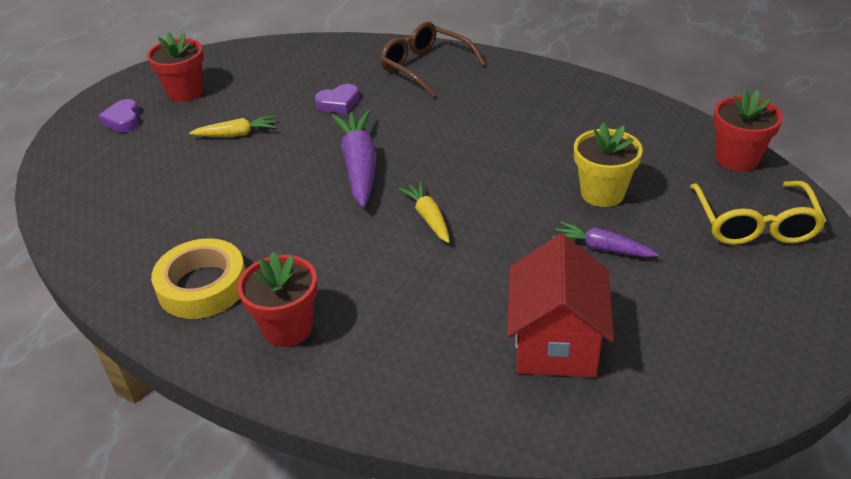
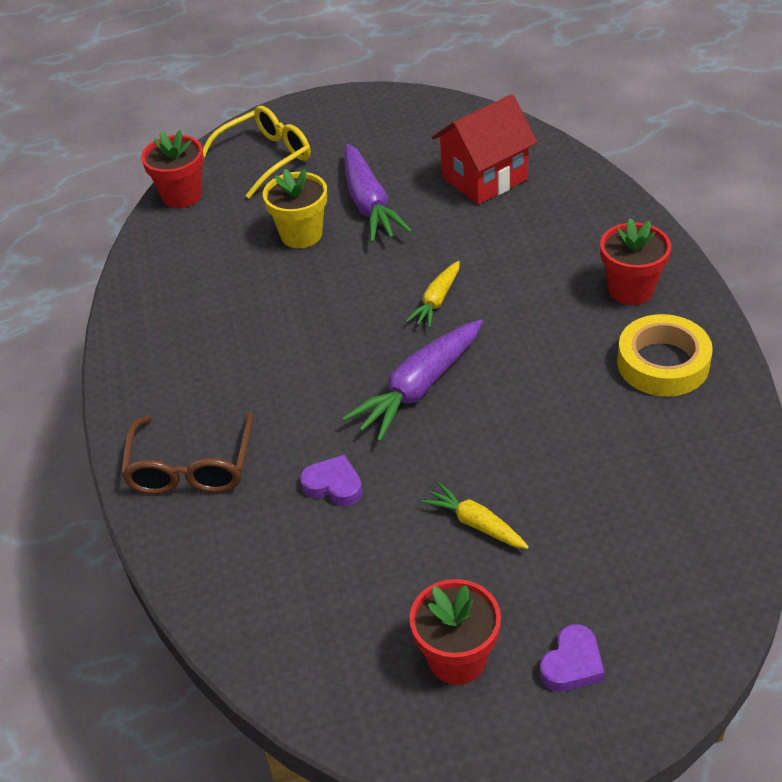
camera: 130 degrees left, 5 degrees up
(602, 248) = (369, 204): purple carrot -> purple carrot, size x1.75

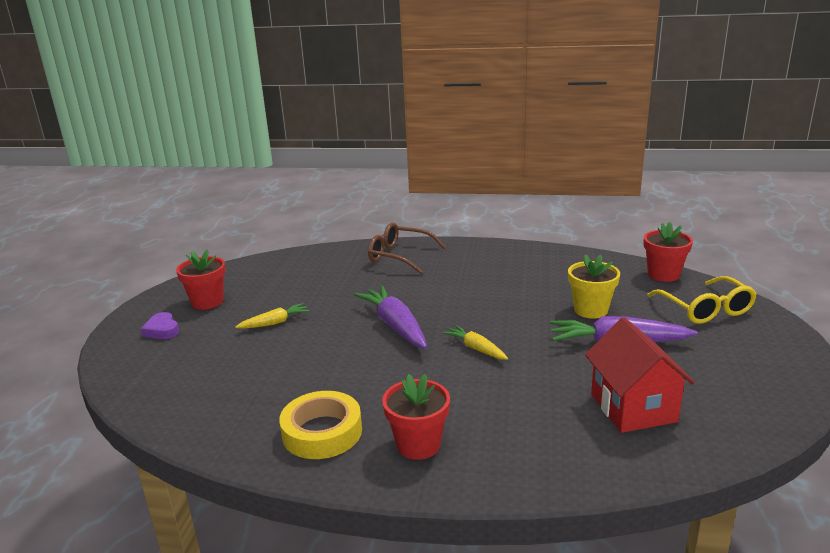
camera: 110 degrees right, 20 degrees down
(334, 485) = (347, 289): purple heart -> none

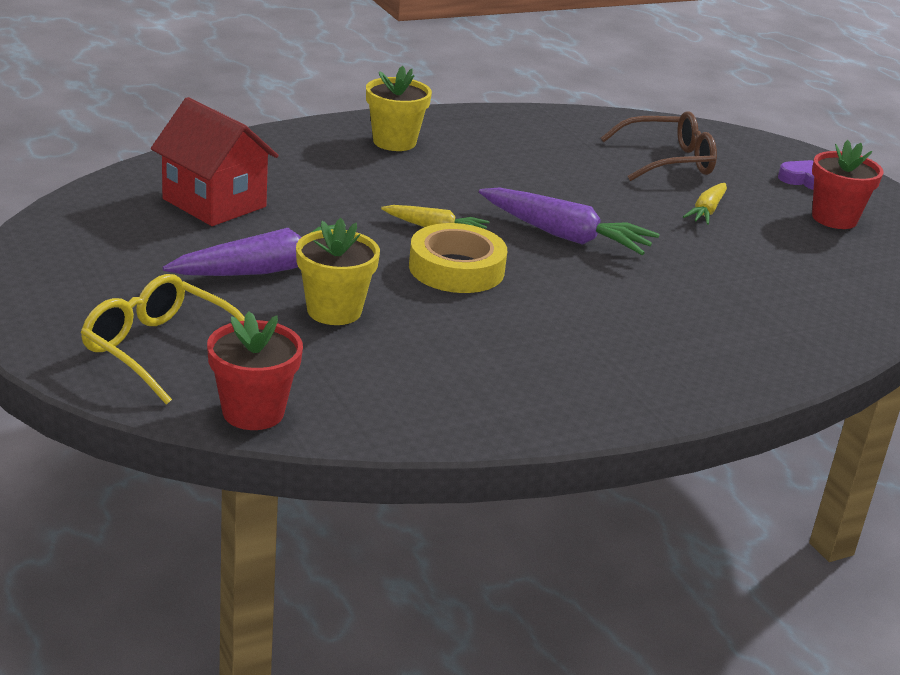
camera: 140 degrees right, 5 degrees up
(322, 432) = (488, 135): yellow tape -> yellow tape (456, 268)
(400, 256) = (731, 350): brown glasses -> brown glasses (666, 161)
(418, 445) = (394, 142): red flower pot -> yellow flower pot

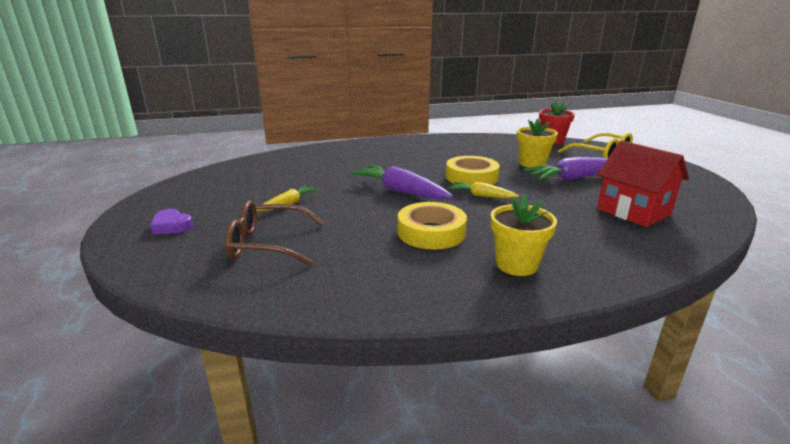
camera: 165 degrees left, 5 degrees down
(494, 173) = (431, 232): none -> yellow tape
(834, 218) = (202, 199): red flower pot -> none

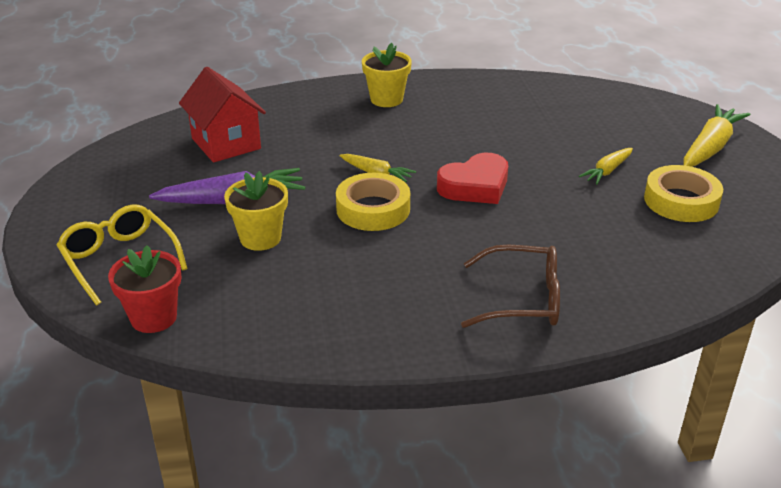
camera: 175 degrees left, 10 degrees up
(172, 226) = (710, 147): purple heart -> yellow carrot
(269, 244) = (597, 124): brown glasses -> brown glasses (521, 299)
(400, 191) = (475, 186): purple carrot -> red heart
(431, 232) = (448, 129): yellow tape -> yellow tape (681, 201)

